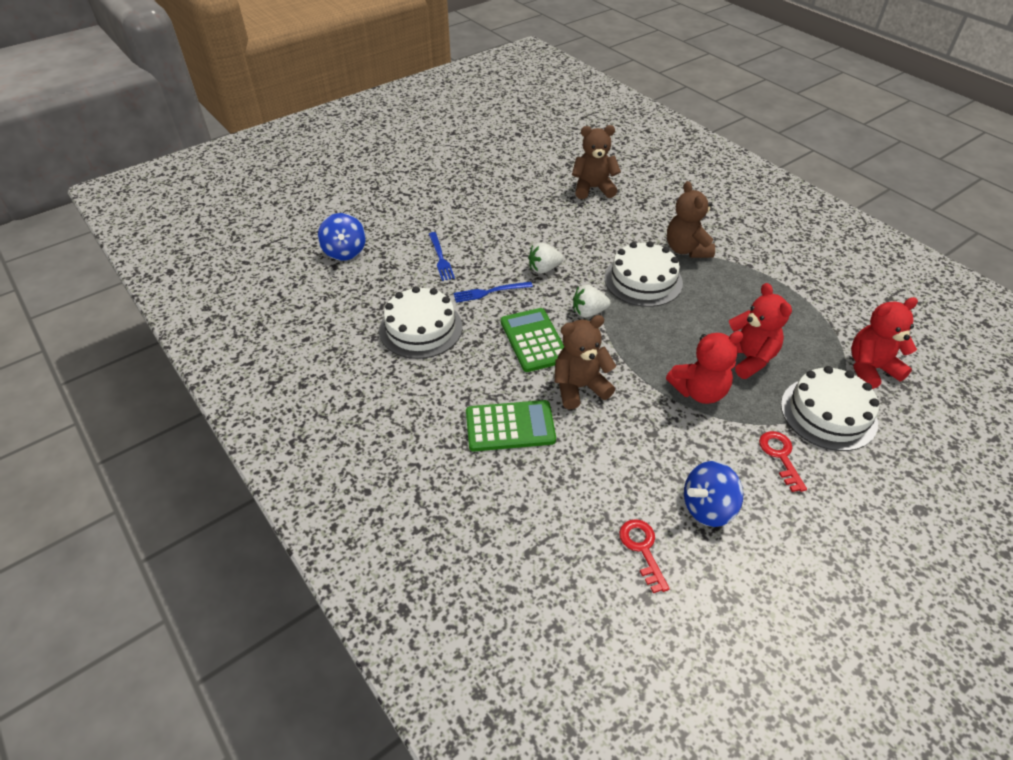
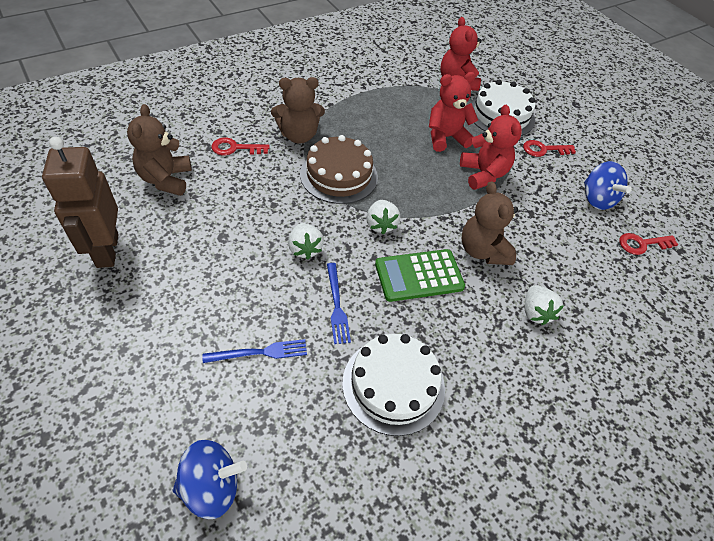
camera: 90 degrees left, 5 degrees up
(510, 426) = (535, 312): green calculator -> white strawberry
(513, 178) = (107, 250): none -> brown robot
(643, 280) = (339, 175): white cake -> brown cake
(647, 216) = (235, 148): none -> red key

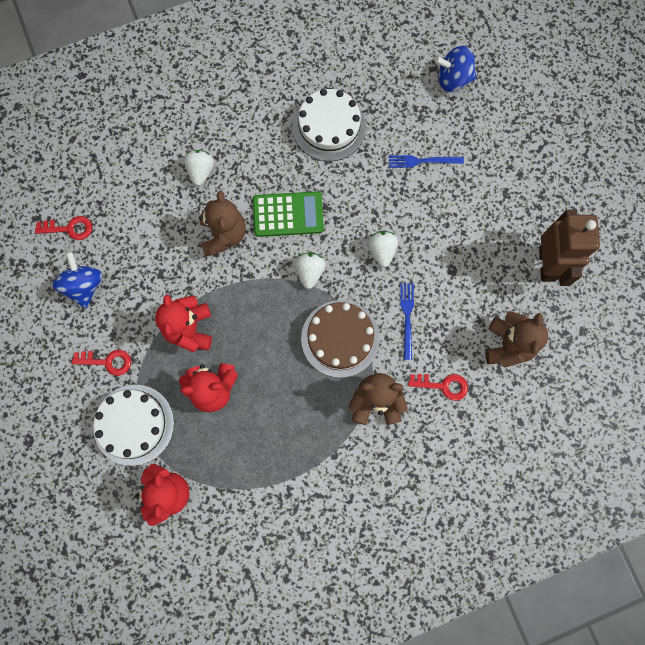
camera: 165 degrees left, 25 degrees up
(336, 305) = (361, 194): blue fork -> blue fork (407, 317)

